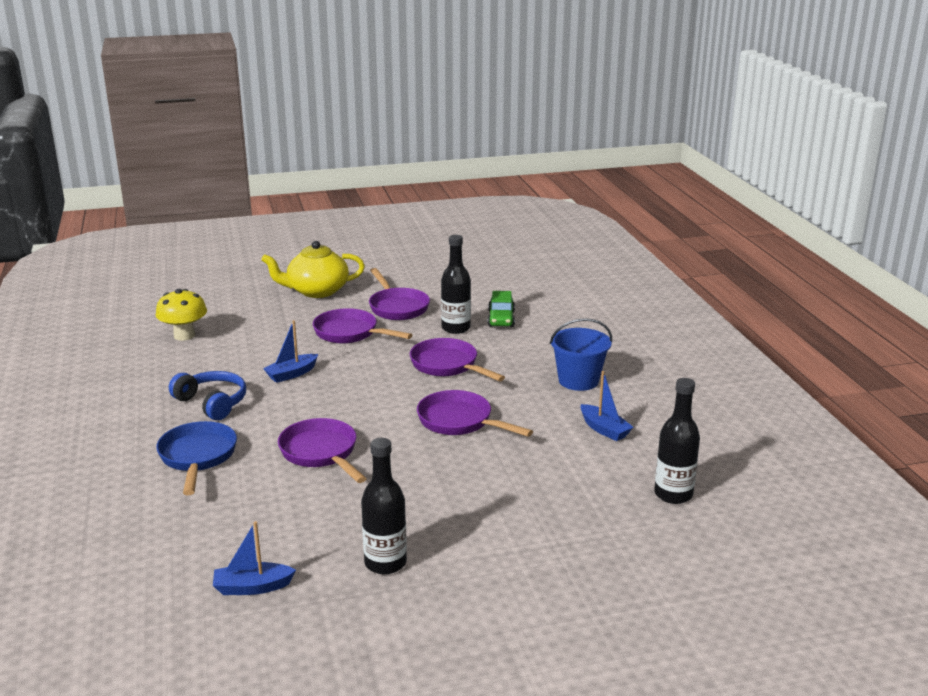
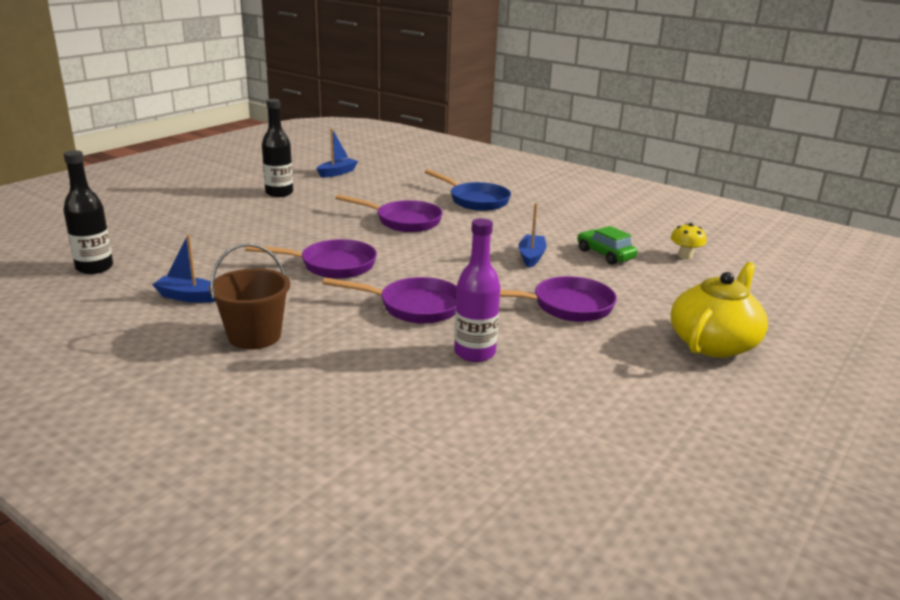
camera: 140 degrees right, 0 degrees up
(184, 336) = (685, 256): yellow mushroom -> yellow mushroom, size x0.64
(212, 403) = (538, 224): blue headphones -> none
(397, 307) = (588, 356): purple pan -> none
(456, 328) = (474, 353): black bottle -> purple bottle
(501, 319) = (442, 389): green car -> green car (605, 254)
(578, 381) = (254, 336): blue bucket -> brown bucket

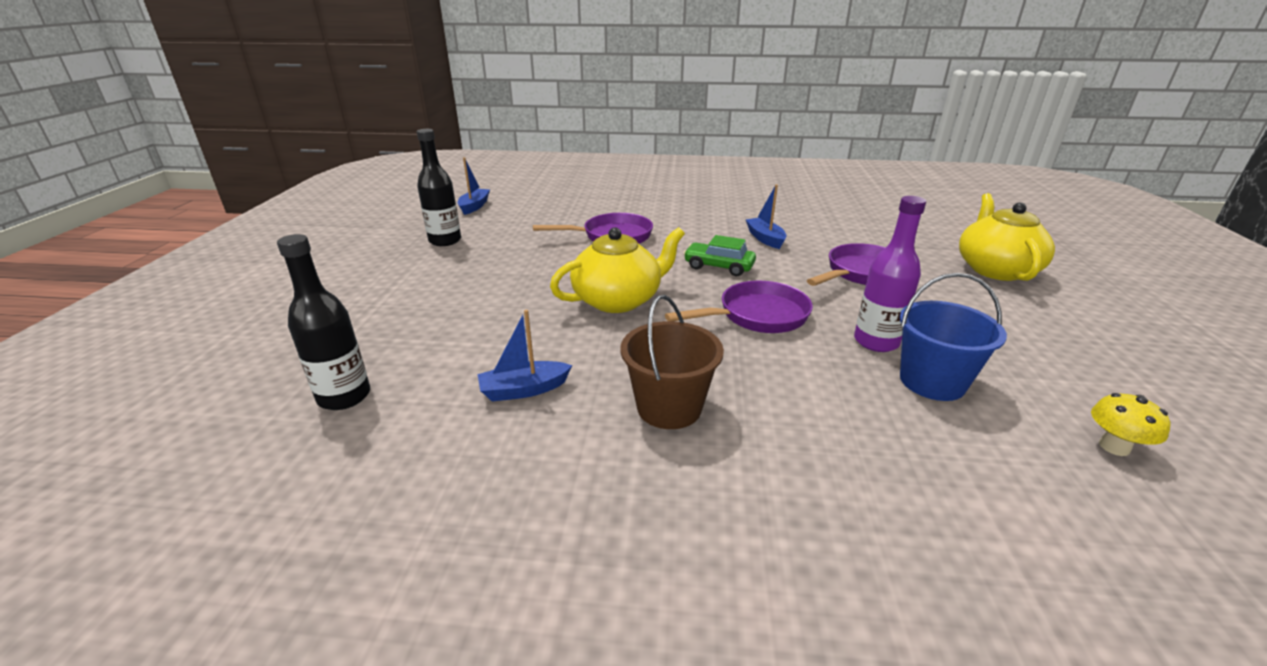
camera: 30 degrees left, 5 degrees up
(332, 265) = (618, 300): purple pan -> yellow teapot
(465, 390) = (932, 382): none -> blue bucket
(475, 200) = (640, 202): blue pan -> none
(605, 254) = (810, 221): green car -> green car (718, 267)
(685, 256) = (860, 207): yellow mushroom -> yellow mushroom (1114, 447)

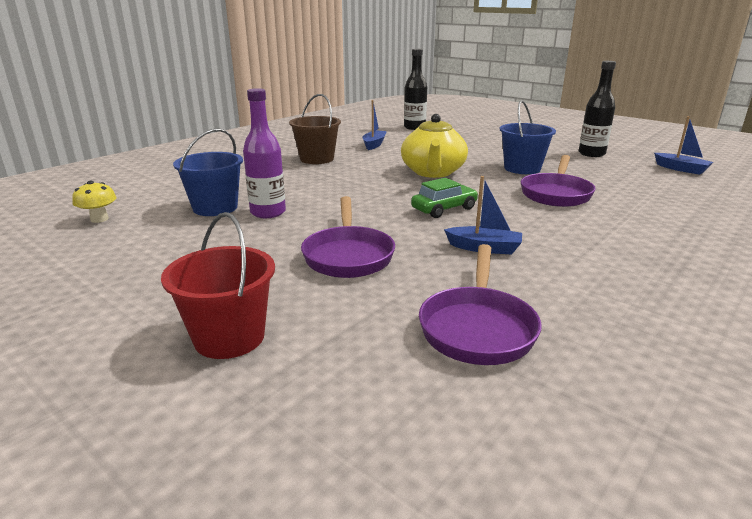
camera: 125 degrees right, 5 degrees down
(545, 261) = (522, 168): none -> blue bucket
(757, 316) = (354, 195): purple pan -> purple pan (477, 328)
(995, 269) = (229, 337): yellow teapot -> red bucket

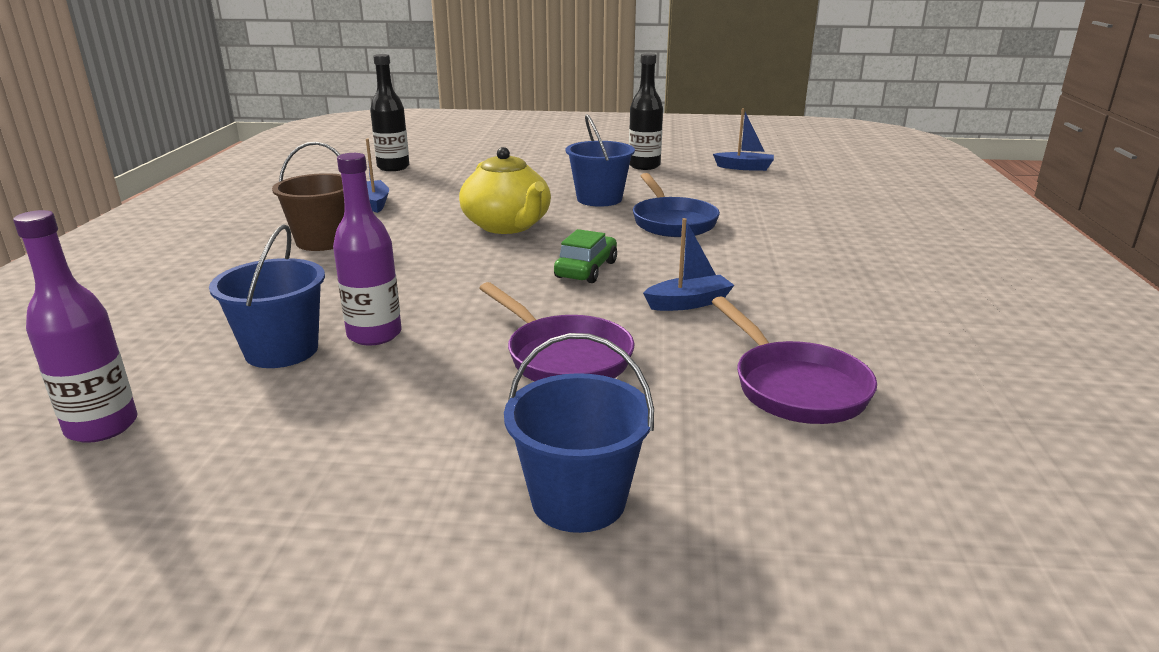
camera: 35 degrees left, 0 degrees up
(99, 219) = (102, 426): yellow mushroom -> purple bottle
(229, 337) = (578, 500): red bucket -> blue bucket
(556, 194) = (672, 222): purple pan -> blue pan

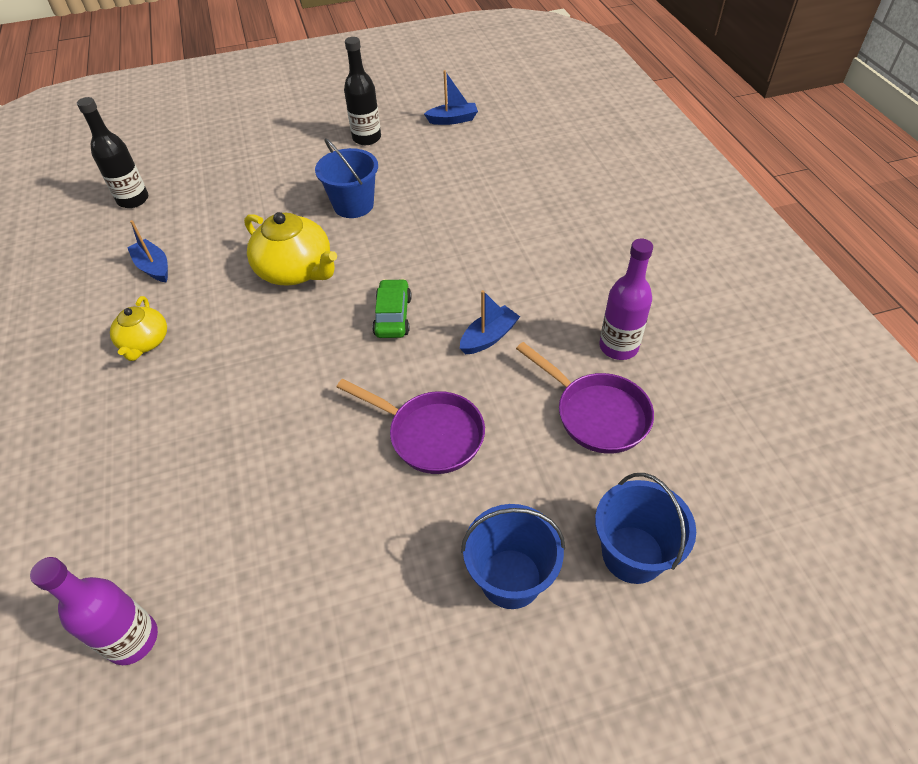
camera: 20 degrees left, 25 degrees up
(281, 350) = (211, 502): blue bucket -> blue bucket (632, 554)
(323, 241) = (145, 342): brown bucket -> yellow teapot
(374, 335) = (273, 457): purple bottle -> purple bottle (618, 347)
(672, 222) = (429, 225): blue pan -> none

